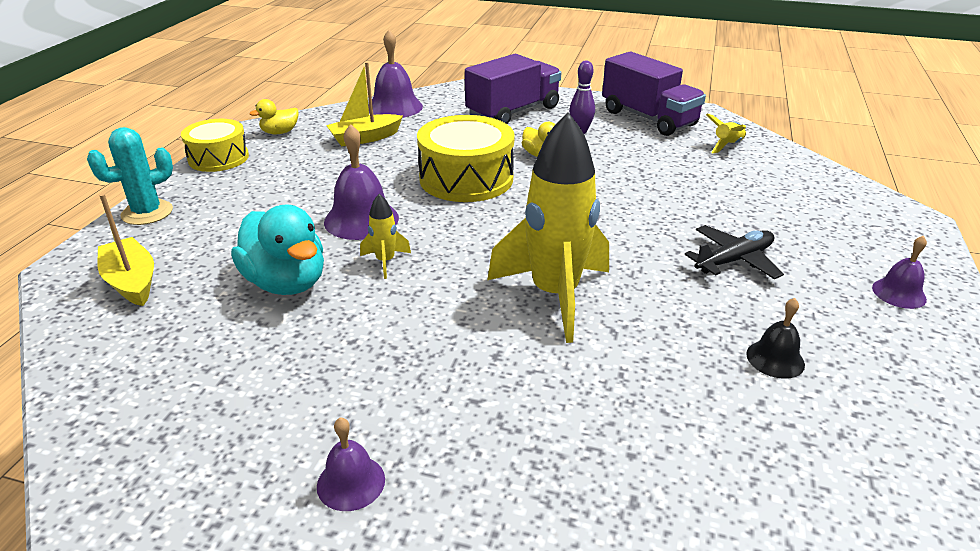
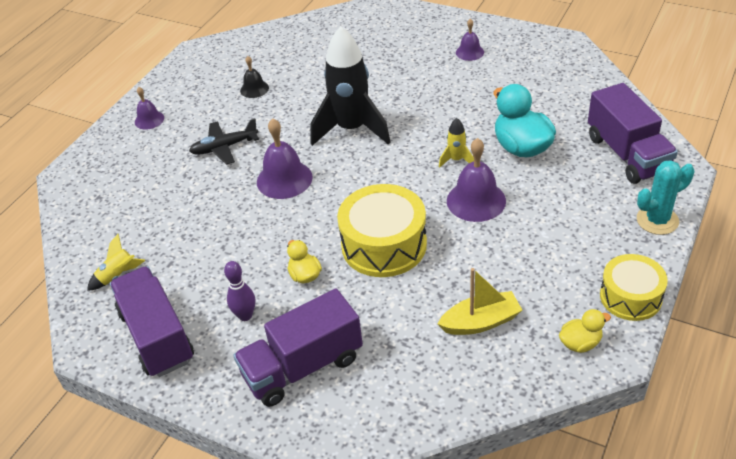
camera: 165 degrees left, 10 degrees up
(132, 282) = (627, 154): yellow boat -> purple truck
(394, 107) = (447, 394): purple bell -> purple bell (284, 179)
(554, 295) = (352, 129): yellow rocket -> black rocket

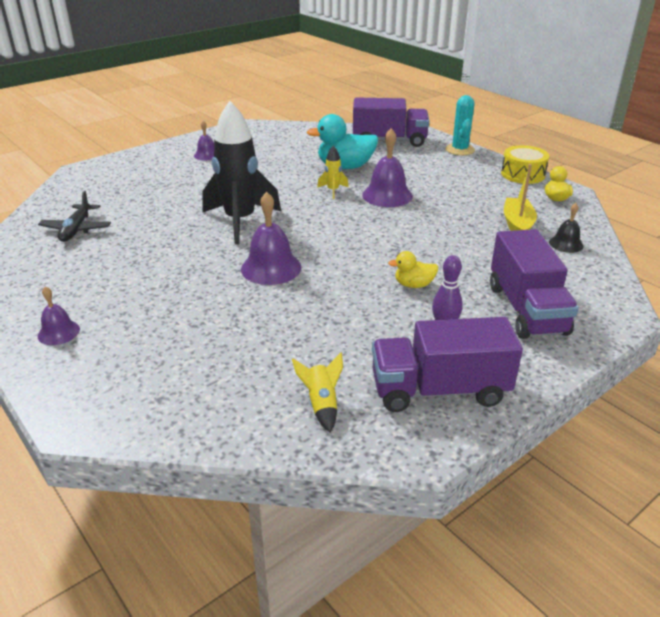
camera: 70 degrees left, 10 degrees down
(224, 147) = (179, 291): black plane -> black plane (76, 229)
(254, 89) = (106, 255): black bell -> black bell (566, 244)
(384, 245) = (405, 241): yellow drum -> none

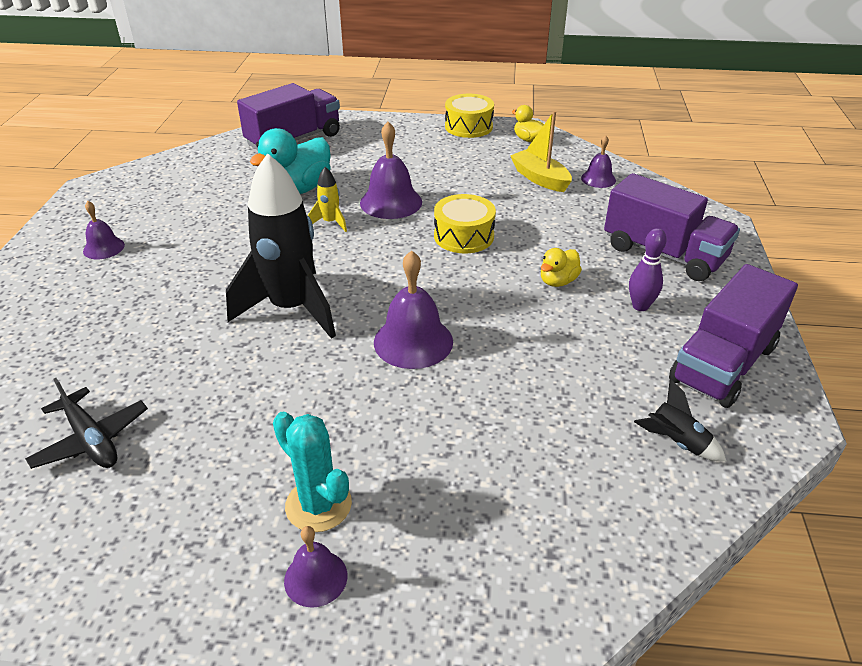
camera: 45 degrees left, 5 degrees up
(321, 404) = (676, 442): yellow rocket -> black rocket
(399, 232) = (463, 236): none -> yellow drum
(460, 150) = (378, 123): turquoise cactus -> turquoise cactus (318, 505)
(566, 244) = (598, 179): black bell -> purple bell

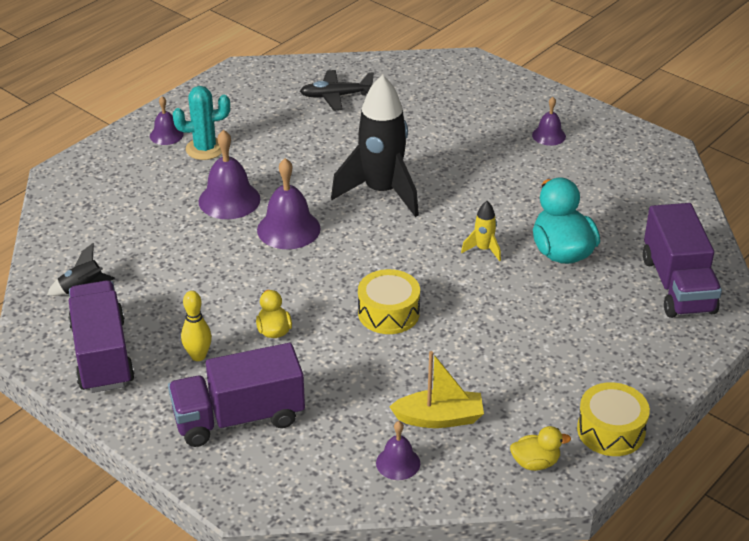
camera: 125 degrees right, 0 degrees up
(391, 202) = (487, 296): purple bell -> purple bell (229, 200)
(640, 306) = (198, 356): purple bowling pin -> yellow bowling pin

